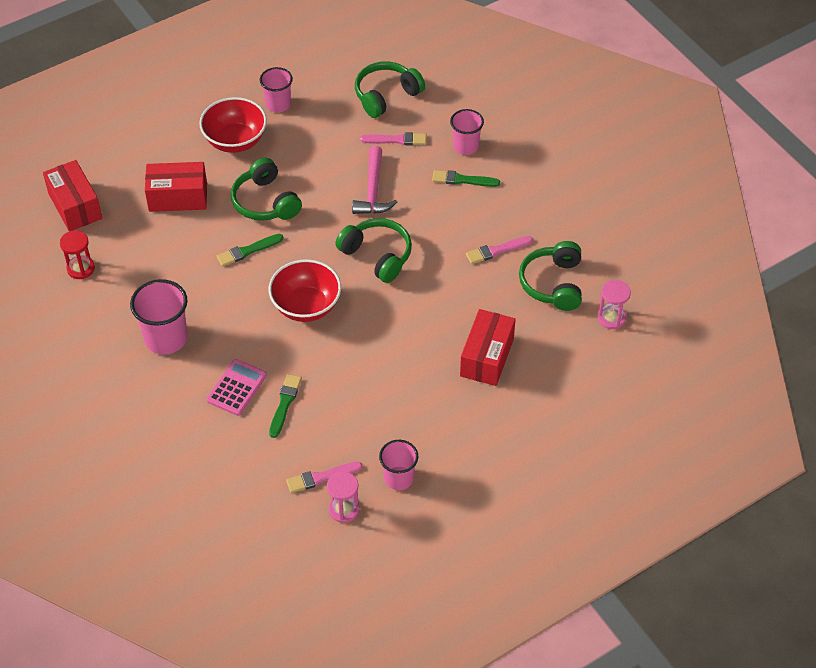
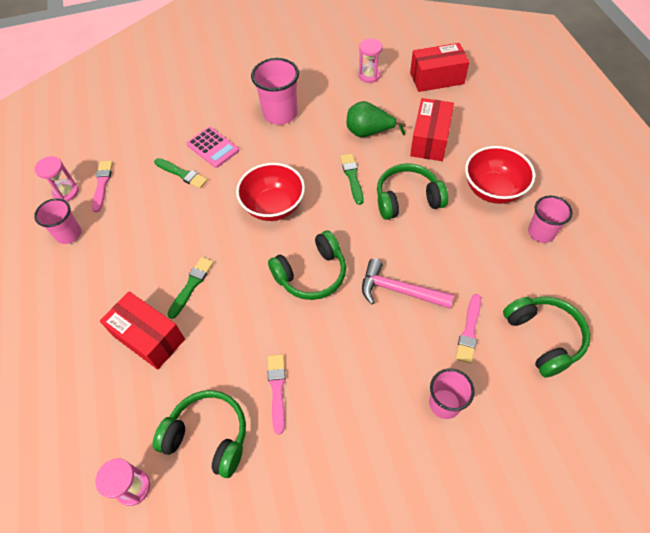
camera: 110 degrees right, 5 degrees up
(81, 268) = (369, 75): red hourglass -> pink hourglass
(178, 250) = (369, 132): none -> green pear
(462, 180) = (391, 384): green brush -> green brush (191, 285)

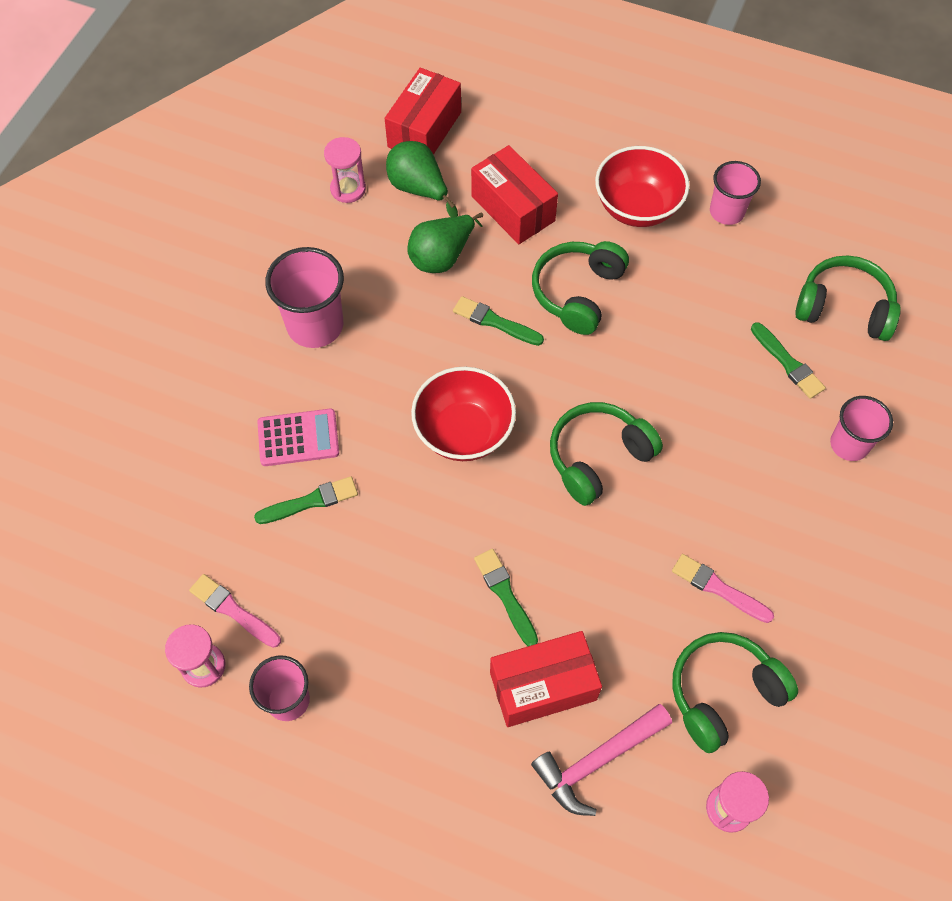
camera: 55 degrees left, 5 degrees up
(311, 274) = (598, 457): green headphones -> green headphones turned 135 degrees counterclockwise
(399, 99) = (419, 189): none -> green pear
(399, 290) = (690, 388): pink hammer -> pink hammer (598, 760)
(469, 331) = (788, 363): pink brush -> green brush

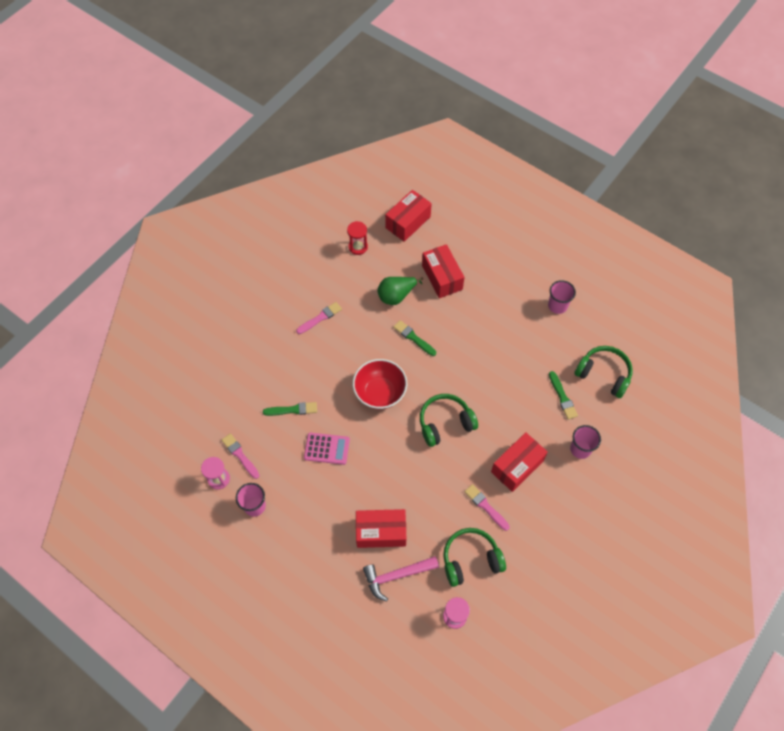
camera: 15 degrees right, 0 degrees up
(298, 438) = (295, 375): pink calculator -> pink calculator (327, 449)
(315, 325) = (320, 318): pink cup -> pink brush
(348, 189) = (358, 247): pink hourglass -> red hourglass
(419, 189) = (395, 255): green pear -> none
(505, 594) = (376, 482): green brush -> none
(577, 292) = (462, 332): green headphones -> none
(637, 207) = (509, 292): red bowl -> none
(750, 502) = (517, 466): none -> red box

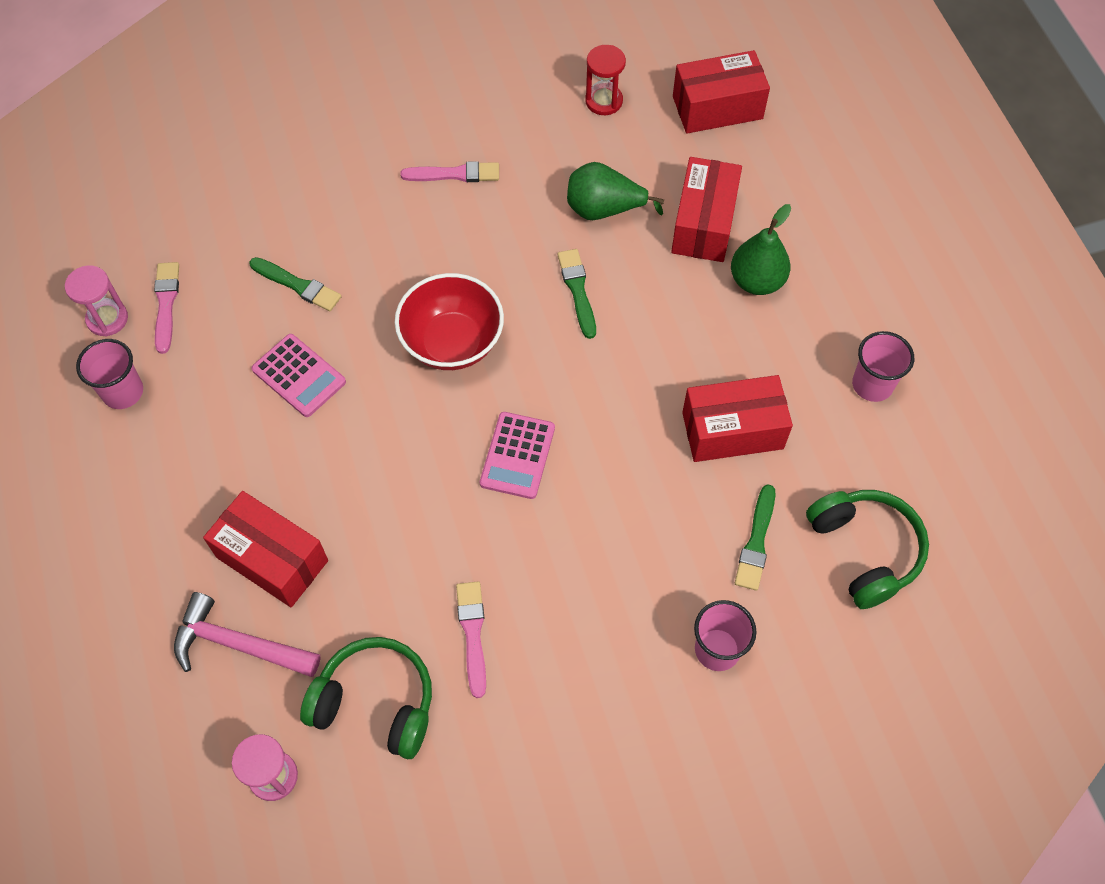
camera: 35 degrees right, 0 degrees up
(445, 423) = (517, 455): green headphones -> pink calculator
(481, 289) = (756, 281): none -> green pear
(517, 466) = (580, 604): red box -> red box (732, 431)

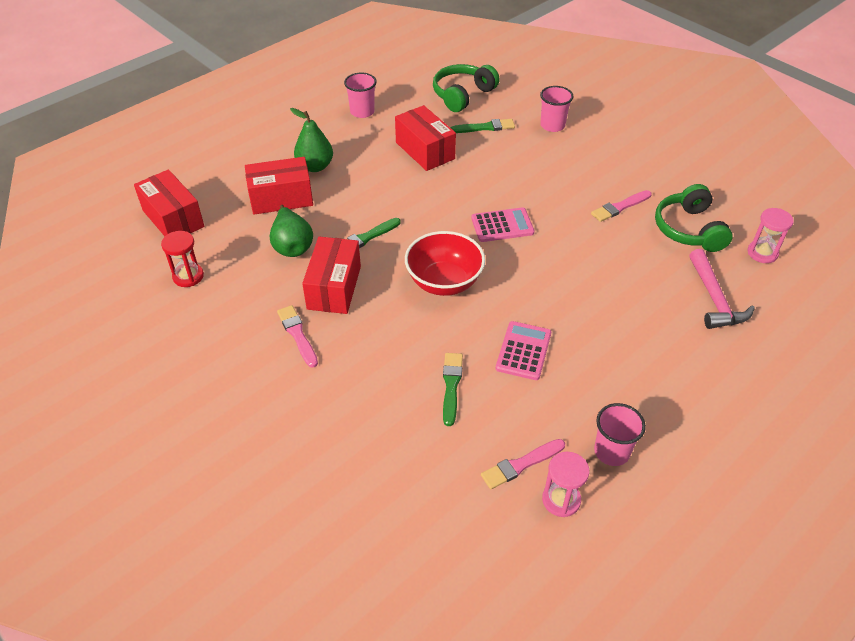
camera: 115 degrees left, 15 degrees down
(272, 559) = (654, 307): red box -> red box (334, 288)

